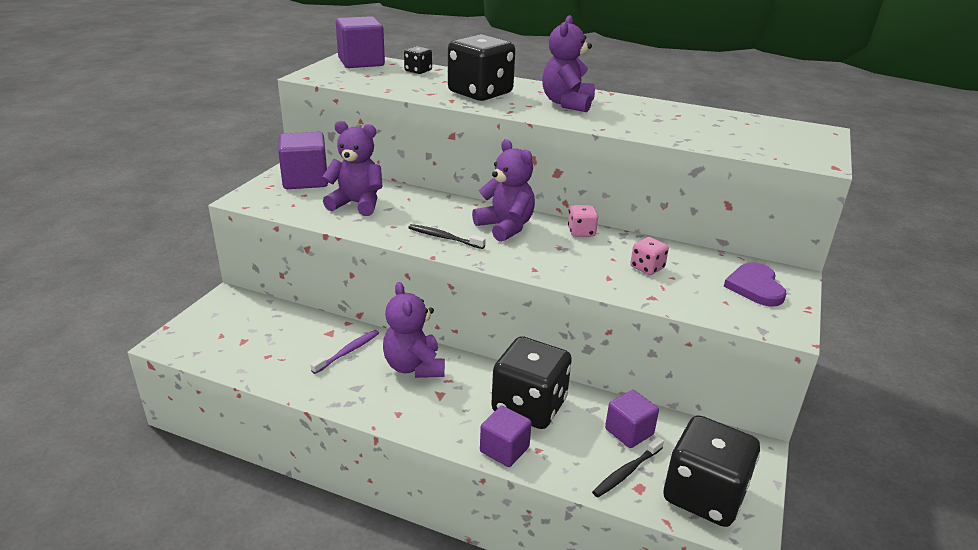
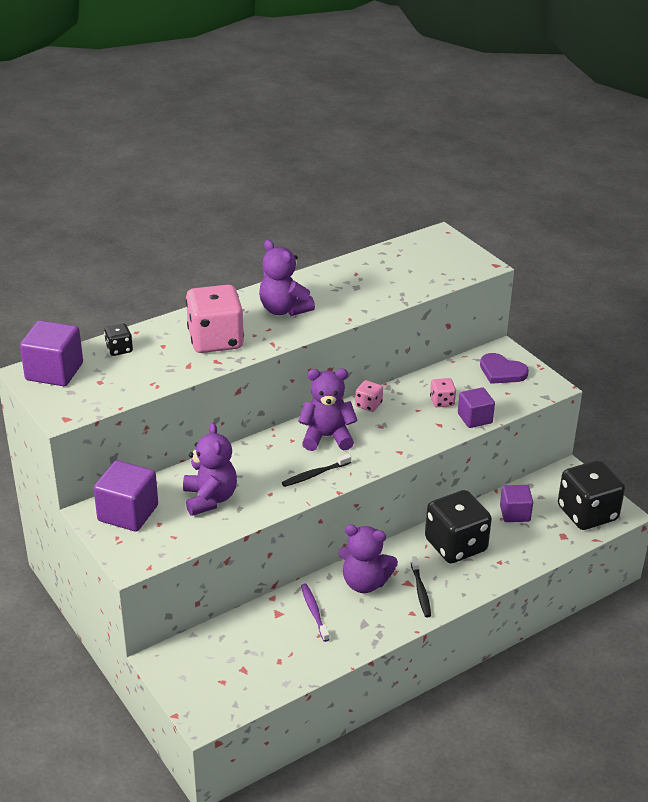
camera: 55 degrees left, 5 degrees up
(357, 204) = (210, 499): purple teddy bear -> purple teddy bear turned 120 degrees clockwise
(480, 93) = (215, 340): black dice -> pink dice
(504, 449) = (488, 577): purple cube -> purple cube (474, 418)
(626, 472) = (547, 534): black toothbrush -> black toothbrush (420, 591)

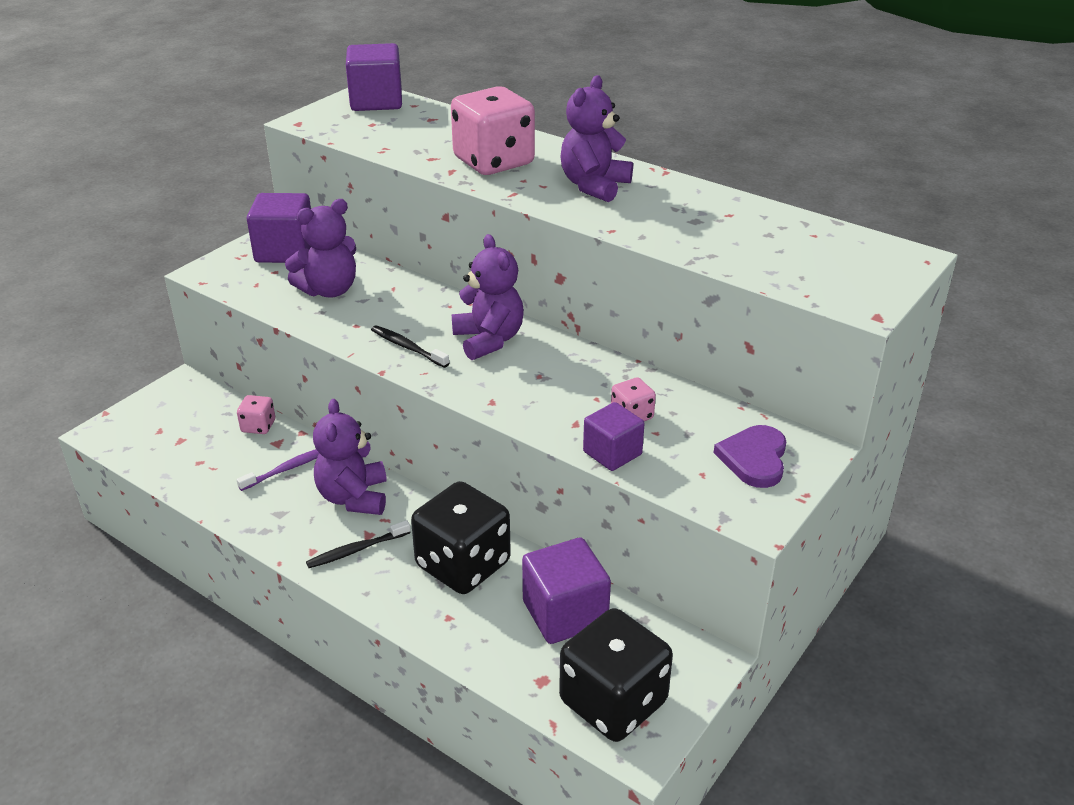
camera: 70 degrees right, 0 degrees up
(119, 349) = (438, 120): black dice -> none
(368, 405) = (579, 357): pink dice -> pink dice (258, 426)
(515, 513) = (565, 613): purple cube -> purple cube, size x1.54

